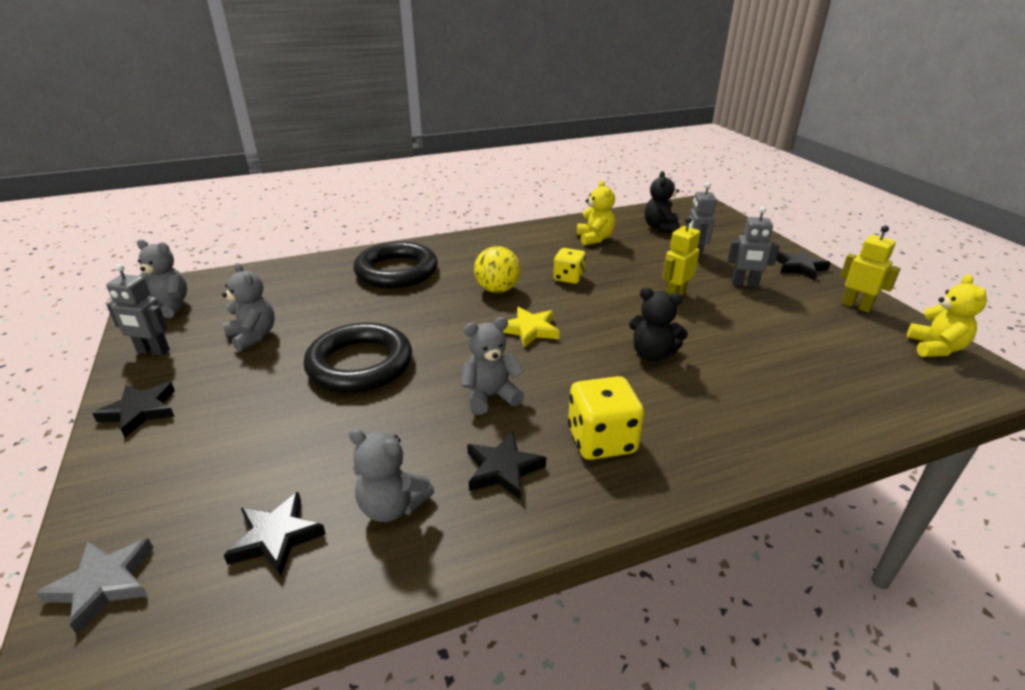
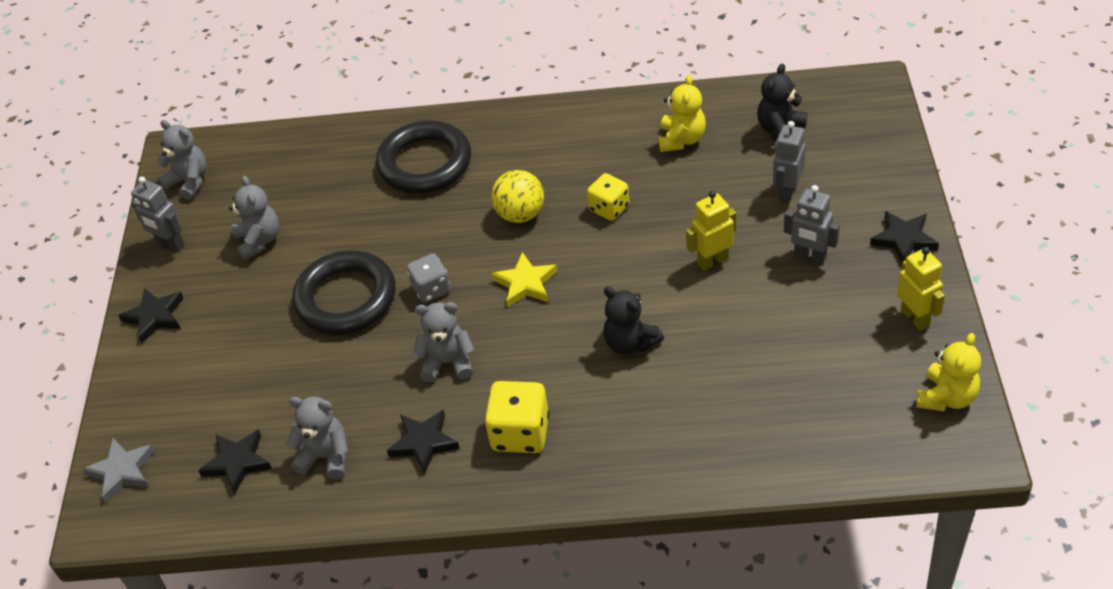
camera: 25 degrees right, 15 degrees up
(392, 506) = (326, 456): grey teddy bear -> grey teddy bear turned 150 degrees clockwise
(444, 345) = (431, 289): none -> grey dice

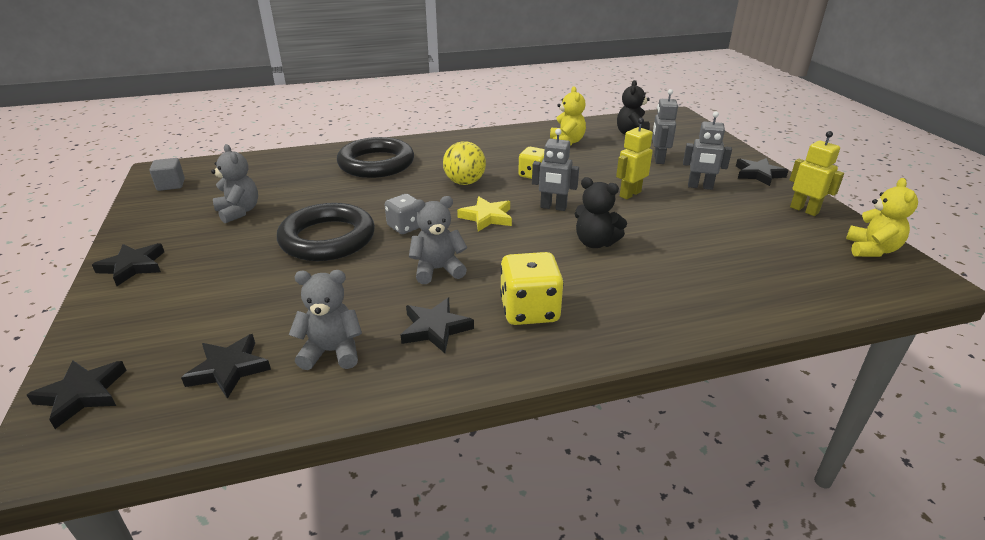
camera: 20 degrees left, 15 degrees down
(122, 471) = (82, 395): grey star -> black star
(170, 244) = (151, 220): grey robot -> grey robot (553, 207)
(189, 181) = (171, 185): grey teddy bear -> grey cube

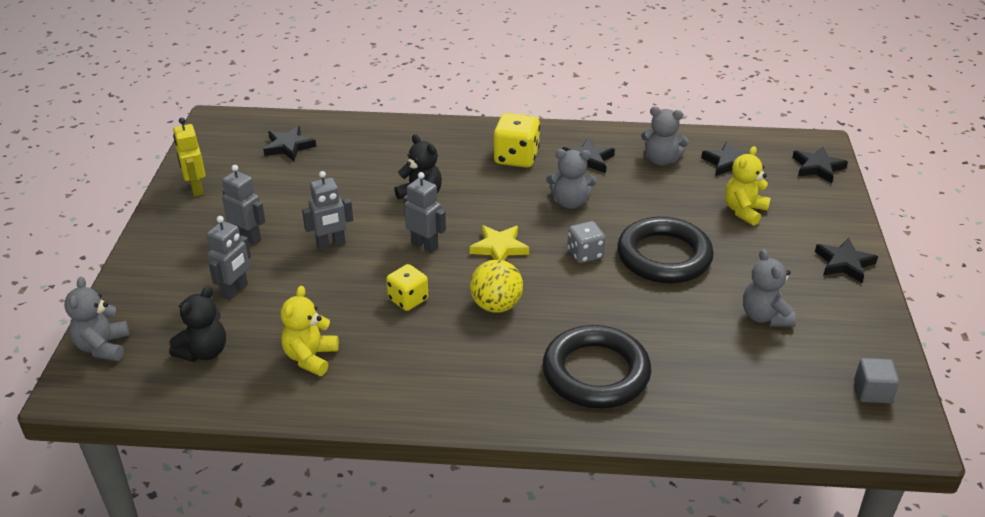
camera: 160 degrees left, 5 degrees up
(630, 194) = (331, 245): yellow robot -> grey robot
(692, 128) = (103, 347): none -> grey teddy bear
(758, 174) = (162, 240): black star -> black star (288, 146)
(871, 250) = (211, 145): yellow teddy bear -> yellow teddy bear (744, 211)

